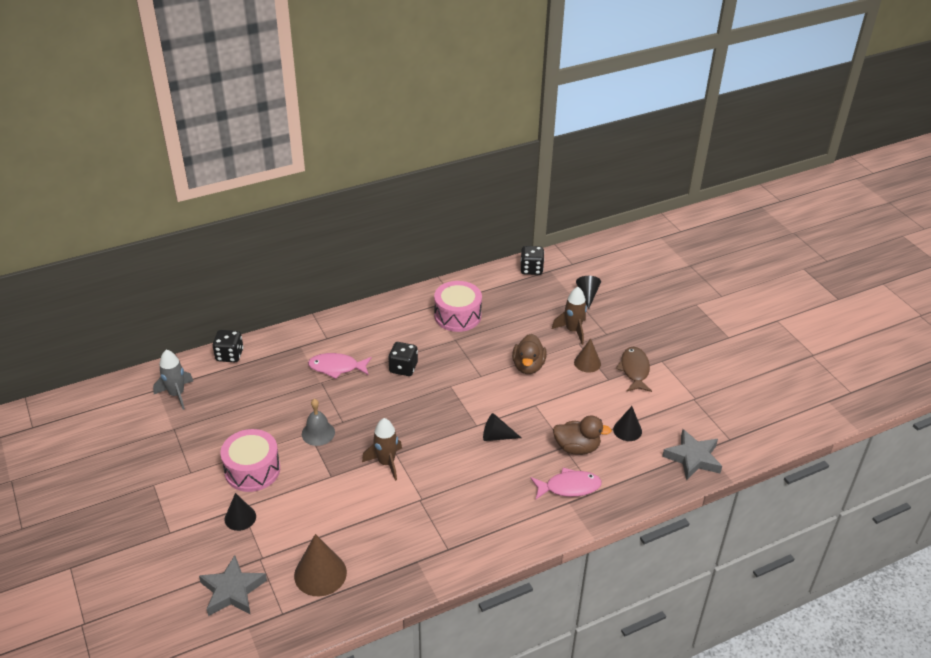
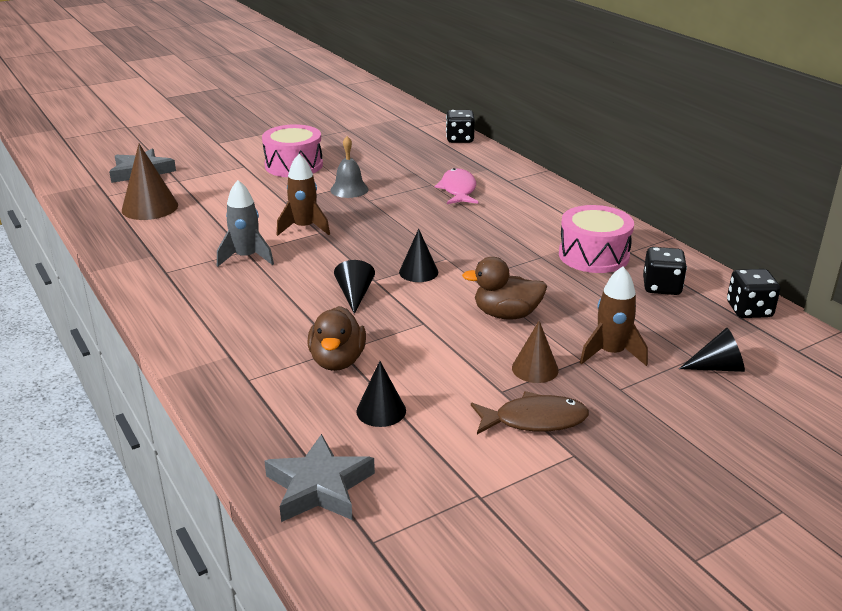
camera: 85 degrees right, 10 degrees down
(176, 394) = (395, 125): grey rocket -> grey rocket (246, 257)
(240, 518) = (231, 167): black cone -> black cone (418, 272)
(403, 368) = (470, 226): black dice -> black dice (661, 287)
(569, 487) = (258, 355): pink fish -> none

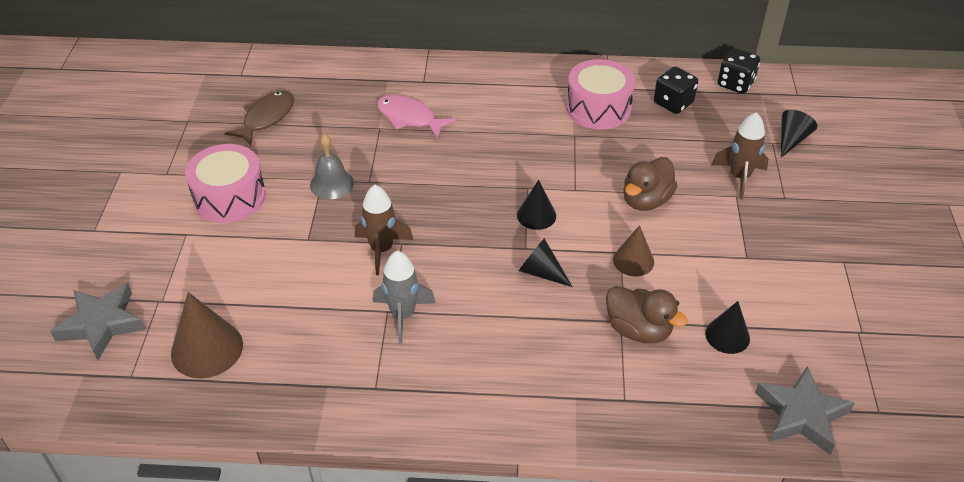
camera: 55 degrees left, 15 degrees up
(459, 139) = (305, 64): black dice -> none
(535, 369) = (731, 225): brown cone -> brown cone (633, 260)
(535, 420) = (793, 259): brown fish -> brown fish (266, 118)

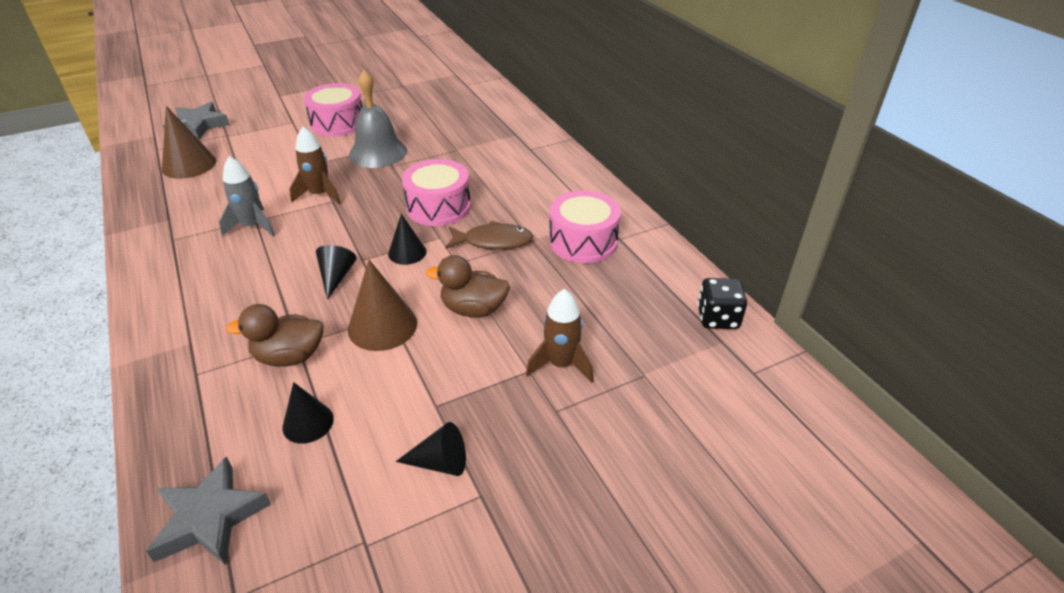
camera: 60 degrees right, 5 degrees down
(266, 118) = (428, 107): brown fish -> brown fish (493, 241)
(332, 184) = (378, 152): grey bell -> grey bell, size x1.61
(409, 118) = (479, 157): pink fish -> none
(476, 173) = (438, 207): none -> pink drum
(633, 260) = (382, 326): brown cone -> brown cone, size x1.59
(638, 330) = (289, 356): brown duck -> brown duck turned 75 degrees clockwise
(673, 103) = (638, 284): black dice -> none
(791, 140) = (664, 390): black cone -> black cone (440, 462)

